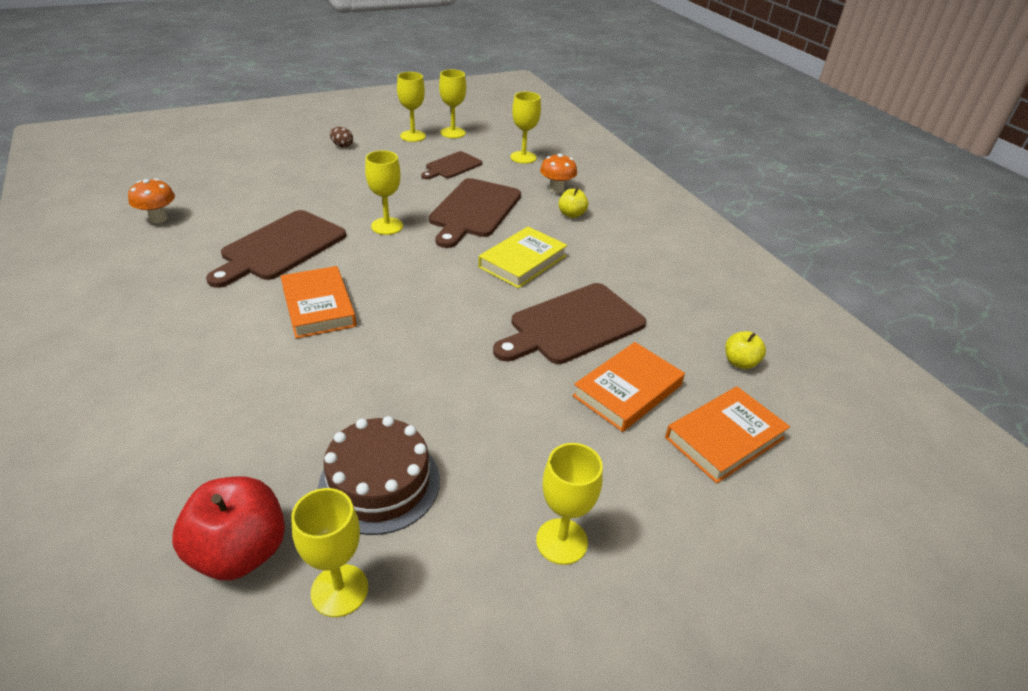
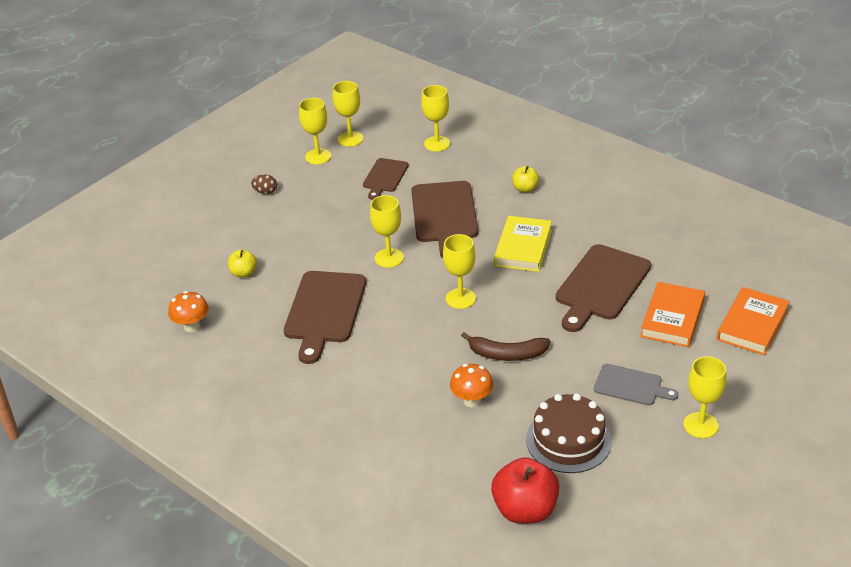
camera: 20 degrees left, 0 degrees up
(318, 306) = (407, 346): orange book -> none
(339, 590) = (601, 502): yellow goblet -> yellow goblet (460, 298)
(407, 354) = (507, 354): none -> brown banana
(513, 448) = (631, 386): none -> grey cutting board
(556, 189) = (493, 168): orange mushroom -> orange mushroom (472, 401)
(740, 362) = (730, 268): yellow apple -> yellow apple (243, 273)

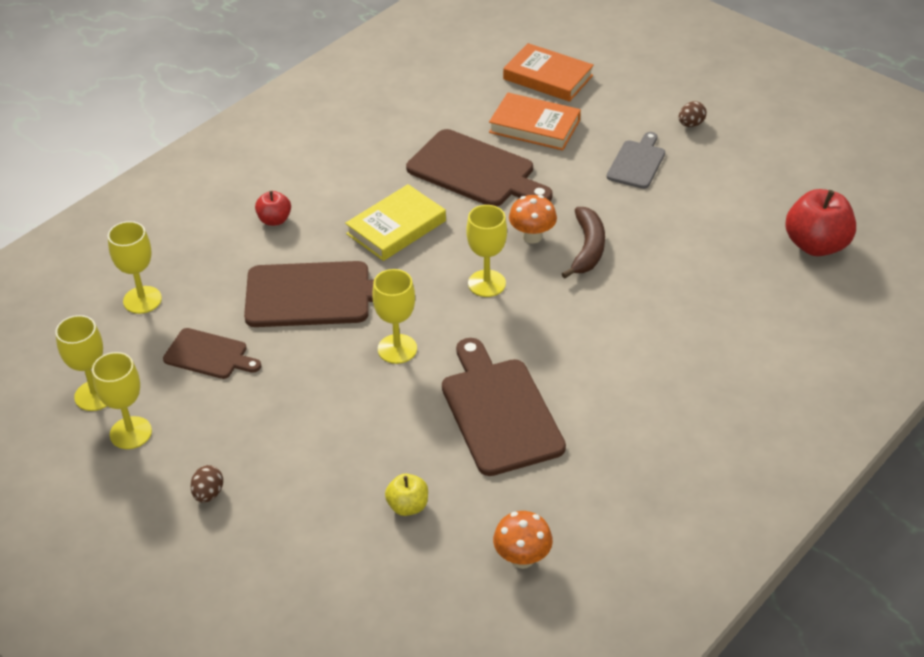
camera: 90 degrees left, 5 degrees up
(324, 311) = (499, 411): brown cutting board -> brown cutting board turned 120 degrees counterclockwise
(472, 401) = (663, 278): orange mushroom -> orange mushroom (532, 237)
(523, 248) = (396, 227): yellow book -> yellow book turned 60 degrees counterclockwise
(525, 189) = (274, 220): yellow apple -> red apple
(568, 440) = (718, 210): brown cake -> none
(700, 425) = (691, 124): yellow goblet -> brown egg

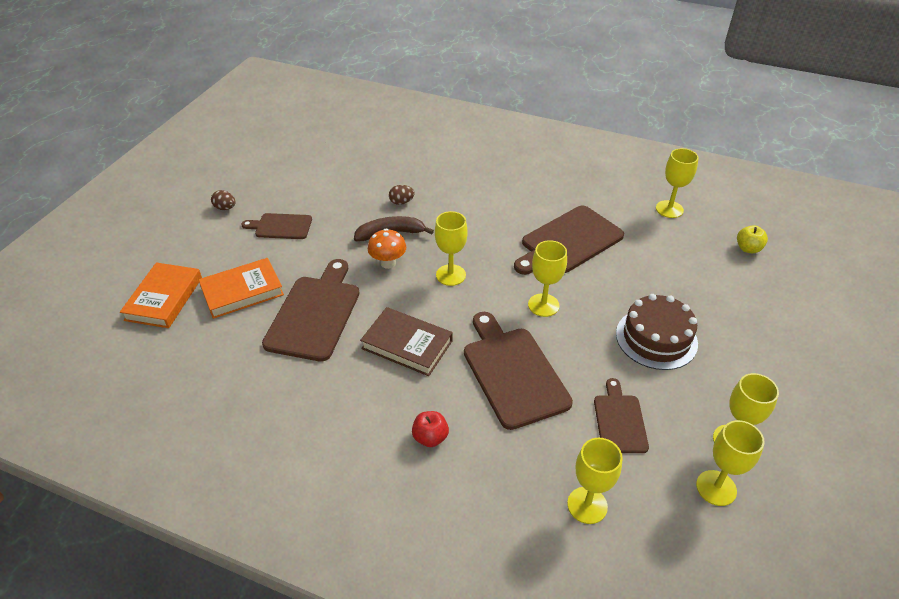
camera: 110 degrees left, 0 degrees up
(208, 493) = (743, 366): brown egg -> brown egg (401, 202)
(292, 431) = (656, 338): none -> brown cake
(396, 227) = (407, 345): yellow book -> brown book
(408, 506) = (672, 262): yellow apple -> yellow apple (748, 248)
(522, 558) = (669, 209): orange mushroom -> yellow goblet
(534, 126) = (242, 291): orange book -> orange book turned 60 degrees clockwise
(637, 163) = (281, 226): grey cutting board -> brown cutting board
(816, 245) = (349, 142): red apple -> none

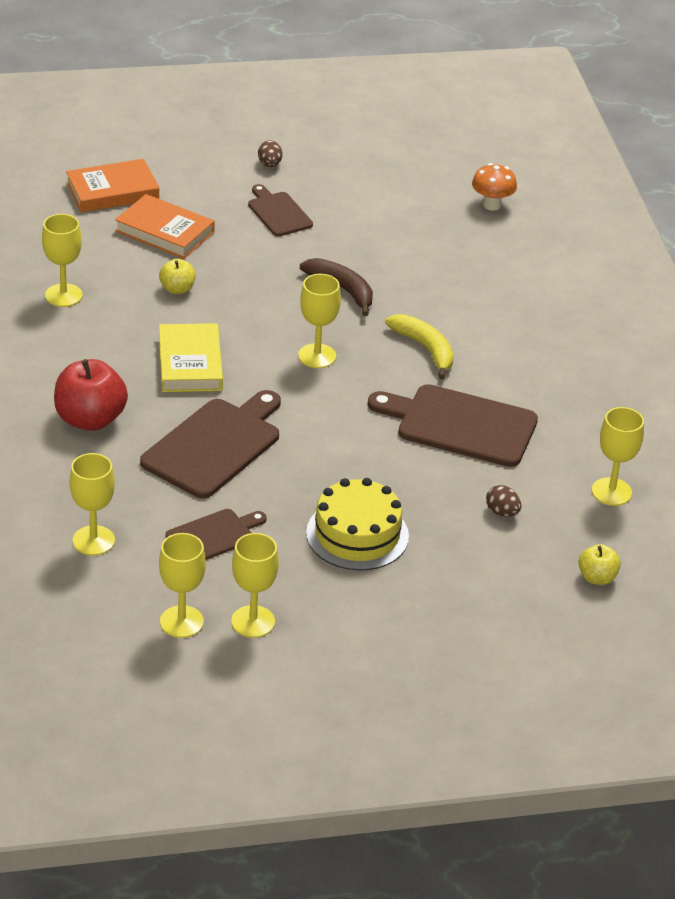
camera: 55 degrees right, 5 degrees down
(315, 314) = (177, 289): brown cutting board -> yellow apple
(388, 263) = (293, 306): orange mushroom -> orange mushroom (492, 205)
(401, 202) = (403, 277): brown egg -> brown egg (502, 512)
(407, 345) = (190, 363): brown book -> yellow book
(430, 437) = (90, 419): red apple -> red apple, size x1.86
(482, 224) = (425, 349): none -> yellow banana
(543, 305) = (332, 437): yellow goblet -> yellow goblet (63, 295)
(656, 338) = (357, 534): brown cake -> yellow cake

